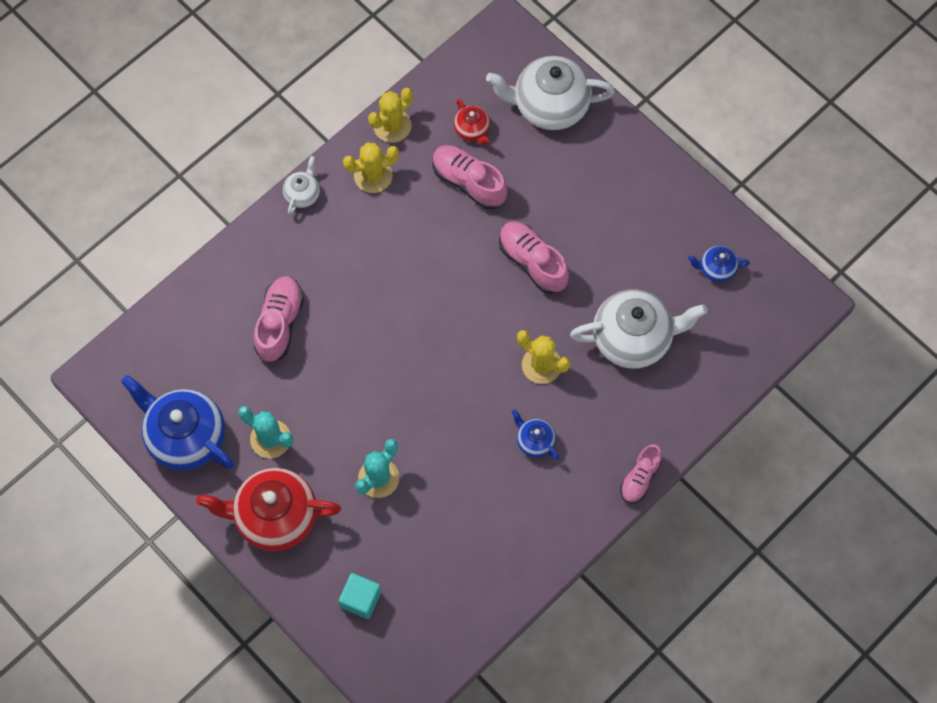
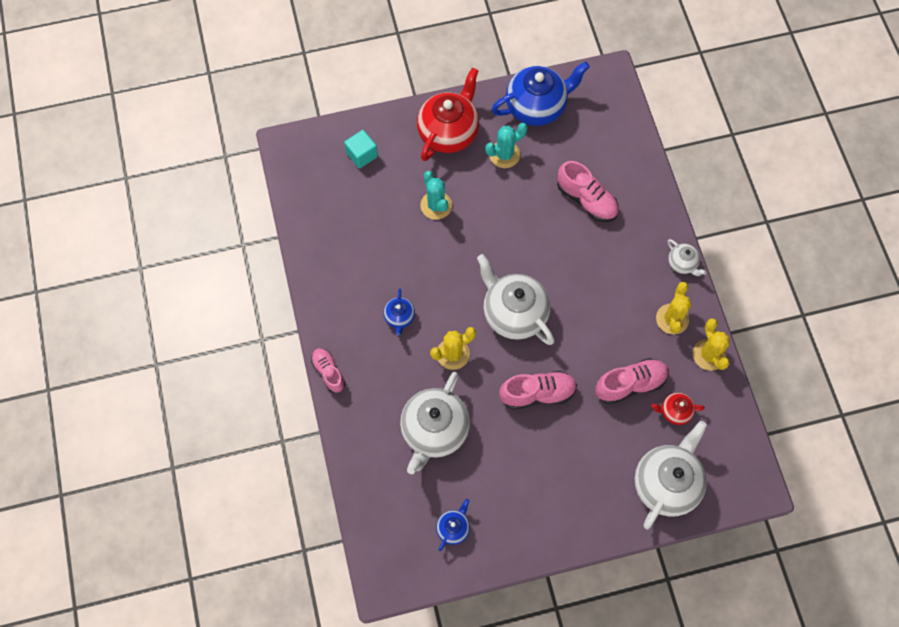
camera: 120 degrees right, 0 degrees up
(459, 329) = (513, 313): none -> white teapot
(534, 441) = (399, 317): blue teapot -> blue teapot turned 105 degrees clockwise

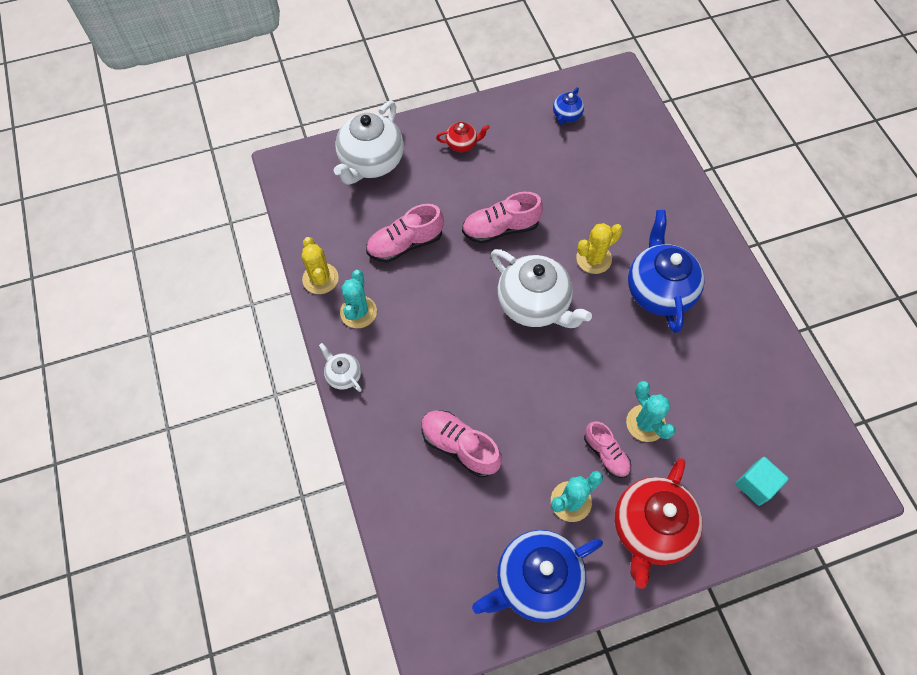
camera: 175 degrees right, 5 degrees down
(328, 372) = (718, 232): pink shoe -> pink shoe (606, 454)
(399, 317) = (658, 290): blue teapot -> blue teapot, size x2.09
(434, 430) = (599, 189): white teapot -> none
(672, 319) = (358, 312): yellow cactus -> turquoise cactus
(674, 411) = (360, 223): red teapot -> red teapot (462, 144)

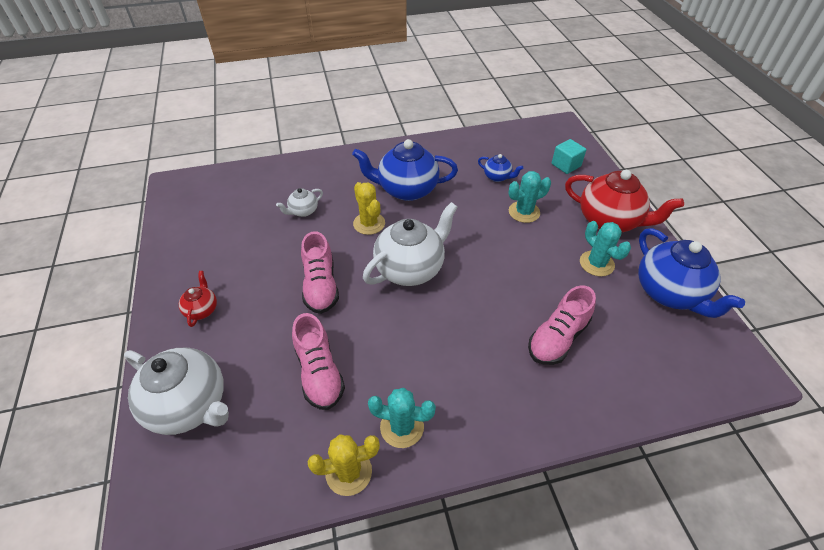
camera: 85 degrees left, 15 degrees down
(343, 375) = (483, 446): white teapot -> white teapot (303, 211)
(566, 116) = (204, 224): blue teapot -> blue teapot (497, 177)
(606, 454) = (552, 238): pink shoe -> none

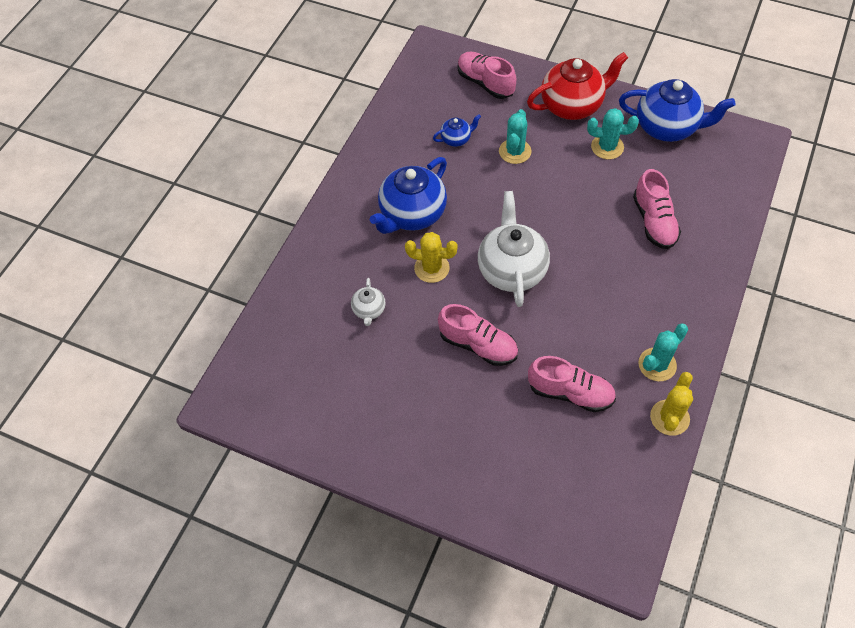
camera: 50 degrees left, 10 degrees up
(190, 405) = (534, 499): white teapot -> none
(202, 309) = (433, 449): red teapot -> none
(566, 165) = (485, 83): turquoise cube -> pink shoe

